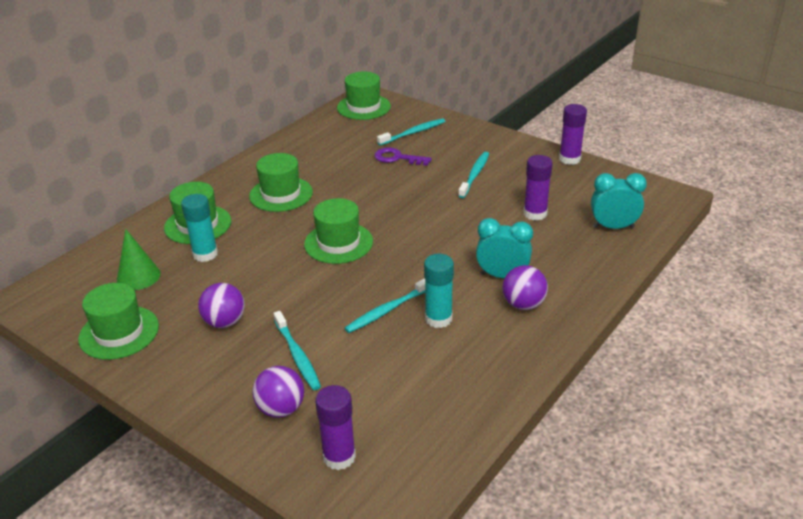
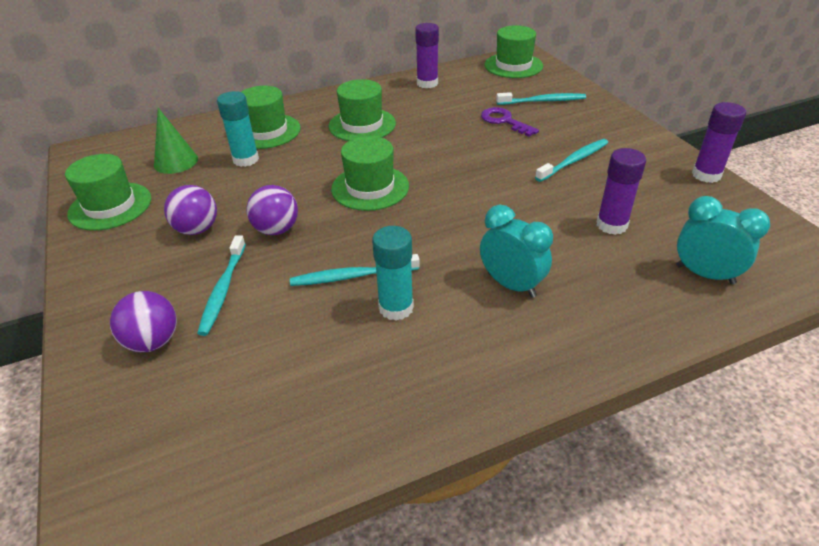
camera: 30 degrees right, 5 degrees up
(339, 457) = (149, 426): purple glue stick -> purple glue stick (427, 83)
(523, 304) = (508, 330): purple ball -> purple ball (276, 229)

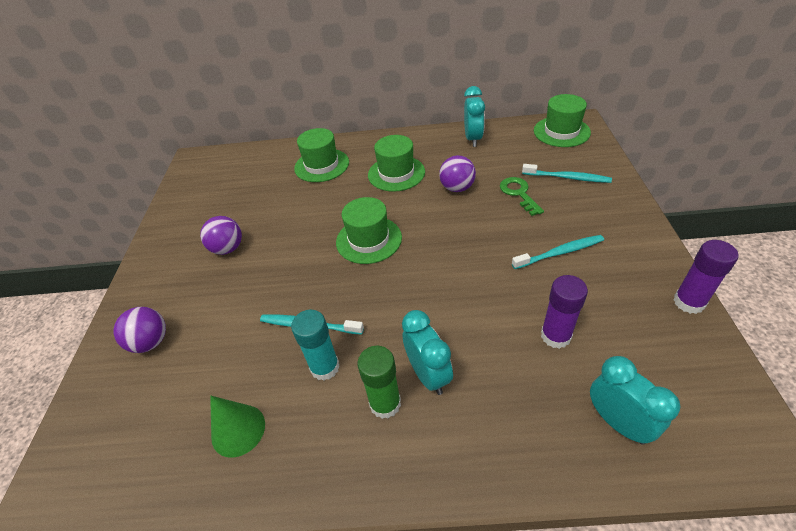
camera: 25 degrees right, 5 degrees up
(110, 206) = (185, 212): green hat -> none
(176, 161) = (246, 181): green cone -> green cone (238, 430)
(223, 290) = (216, 310): turquoise toothbrush -> none
(246, 159) = (293, 190): turquoise glue stick -> none
(276, 229) = (280, 263): purple ball -> purple ball (457, 188)
(427, 83) = (473, 139): purple glue stick -> turquoise clock
(483, 320) = (385, 403): none -> green glue stick
(504, 121) = (519, 194): purple key -> green key

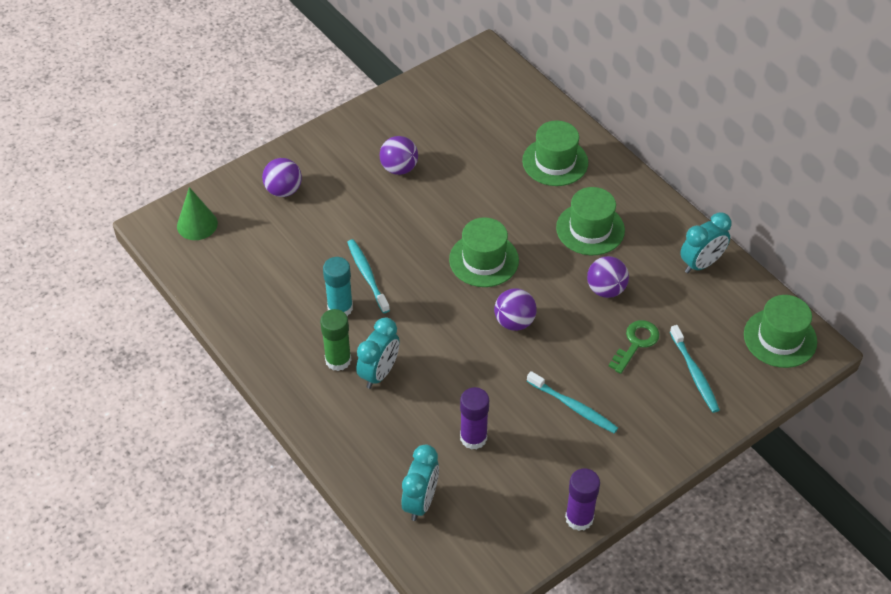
camera: 50 degrees right, 5 degrees up
(238, 430) = (261, 290): green cone -> green cone (197, 224)
(446, 249) = (514, 322): none -> purple ball

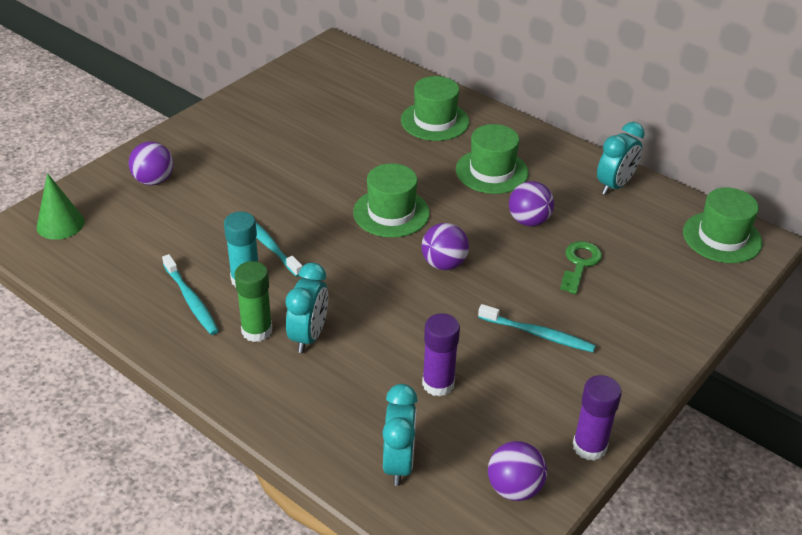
camera: 15 degrees left, 10 degrees down
(399, 168) = (275, 146): purple ball -> purple ball (514, 488)
(694, 374) = (652, 282): turquoise toothbrush -> turquoise toothbrush (191, 300)

